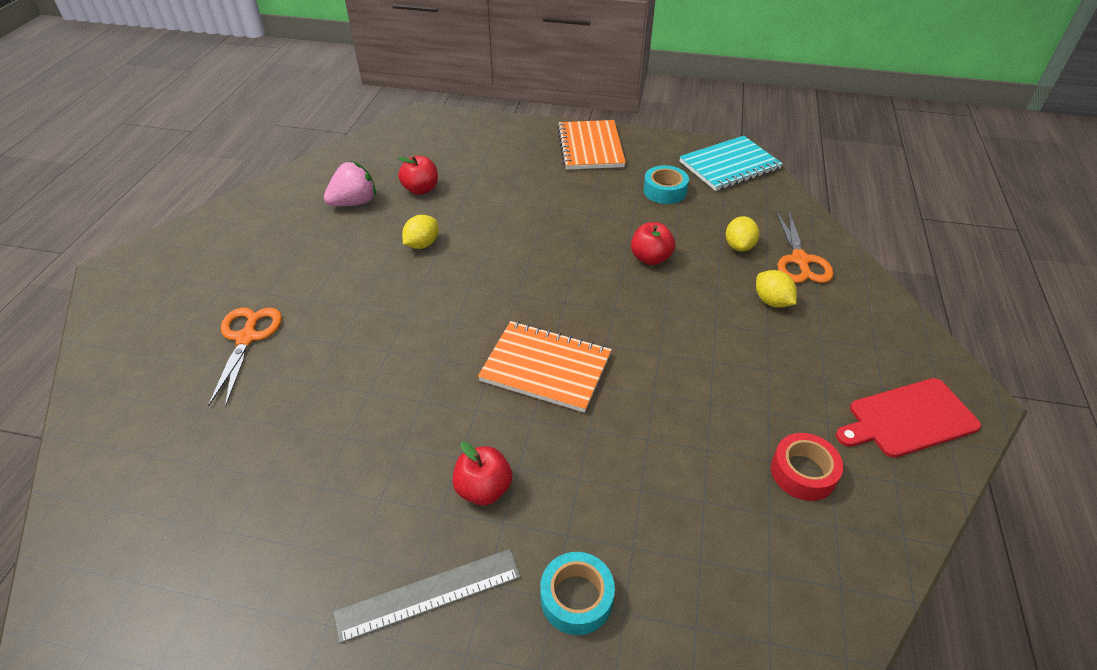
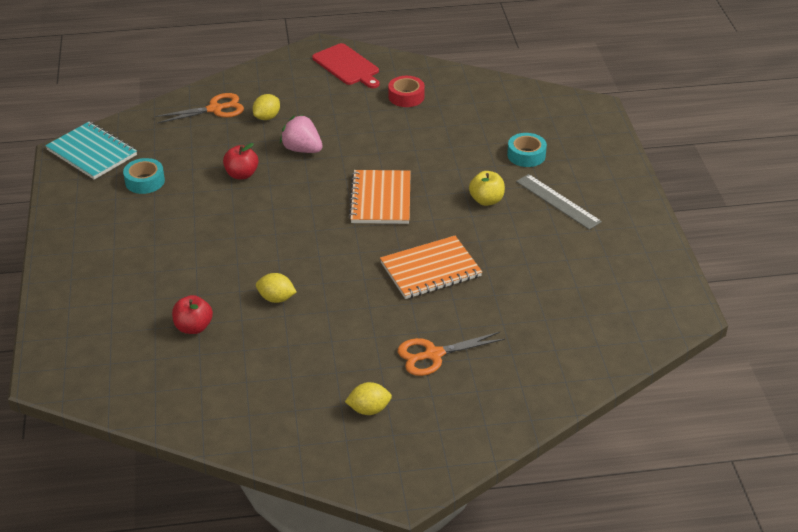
camera: 110 degrees left, 5 degrees down
(354, 202) = (232, 365): pink strawberry -> pink strawberry (302, 149)
(483, 489) = (486, 200): red apple -> yellow apple
(590, 147) = (82, 237): orange notebook -> orange notebook (430, 269)
(739, 246) = (209, 136): yellow lemon -> yellow lemon (369, 409)

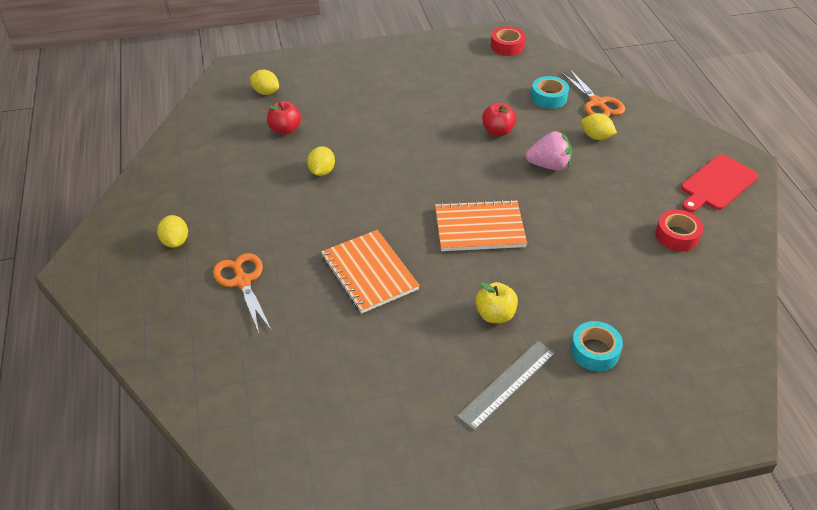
camera: 85 degrees right, 5 degrees up
(92, 153) = (507, 46): turquoise notebook -> red tape
(112, 345) = (266, 92): none -> yellow lemon
(145, 181) = (474, 78): turquoise tape -> turquoise tape (549, 97)
(302, 149) = (549, 165): pink strawberry -> pink strawberry turned 60 degrees clockwise

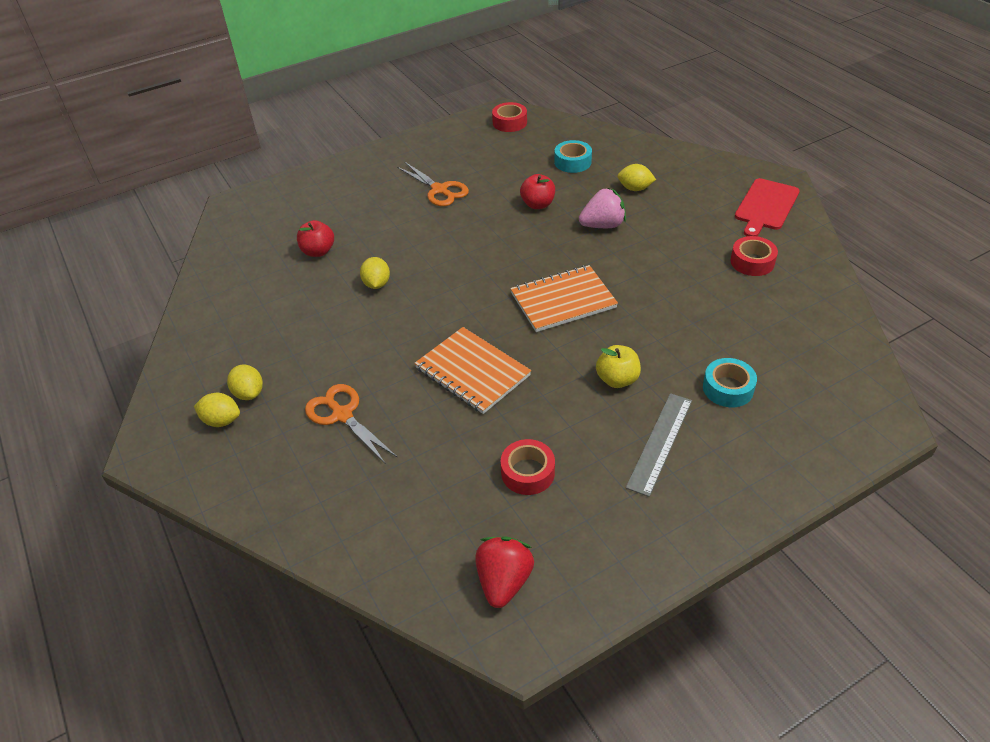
camera: 15 degrees left, 0 degrees up
(266, 92) = (280, 219): yellow lemon -> yellow lemon (221, 420)
(313, 467) = (504, 581): none -> red strawberry
(376, 377) = (527, 472): none -> red tape
(597, 103) = (621, 157): orange scissors -> orange scissors (439, 190)

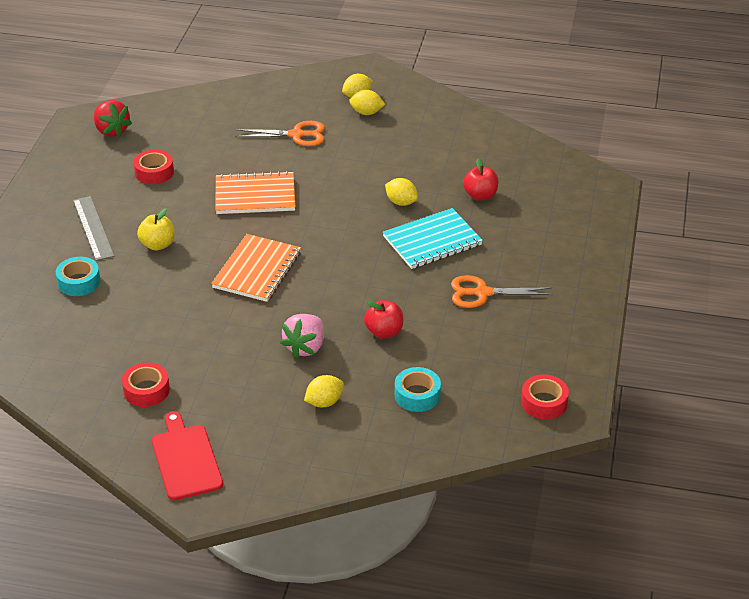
camera: 130 degrees right, 5 degrees down
(409, 241) = (432, 241): none -> turquoise notebook

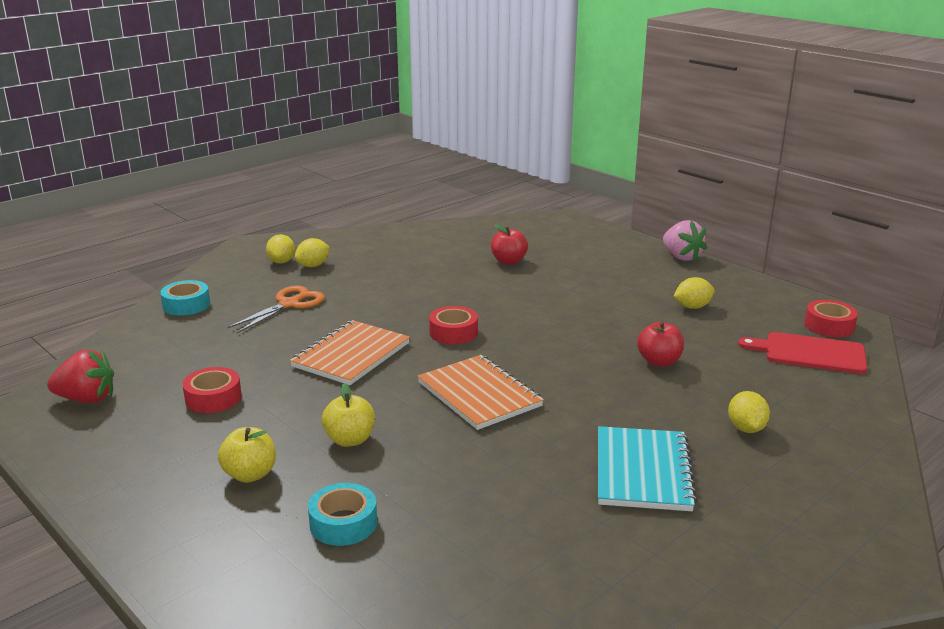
camera: 55 degrees left, 15 degrees down
(93, 228) = (250, 474): grey ruler -> yellow apple
(146, 390) = (624, 542): red tape -> red tape (453, 332)
(185, 459) = (787, 557): red cutting board -> red cutting board (810, 353)
(305, 347) = (642, 409): pink strawberry -> pink strawberry (681, 257)
(401, 202) = (470, 293): yellow lemon -> yellow lemon (692, 307)
(417, 395) = (773, 377): turquoise tape -> turquoise tape (186, 305)
(432, 241) = (546, 299): turquoise notebook -> turquoise notebook (642, 471)
(482, 293) = (648, 302): orange scissors -> none

